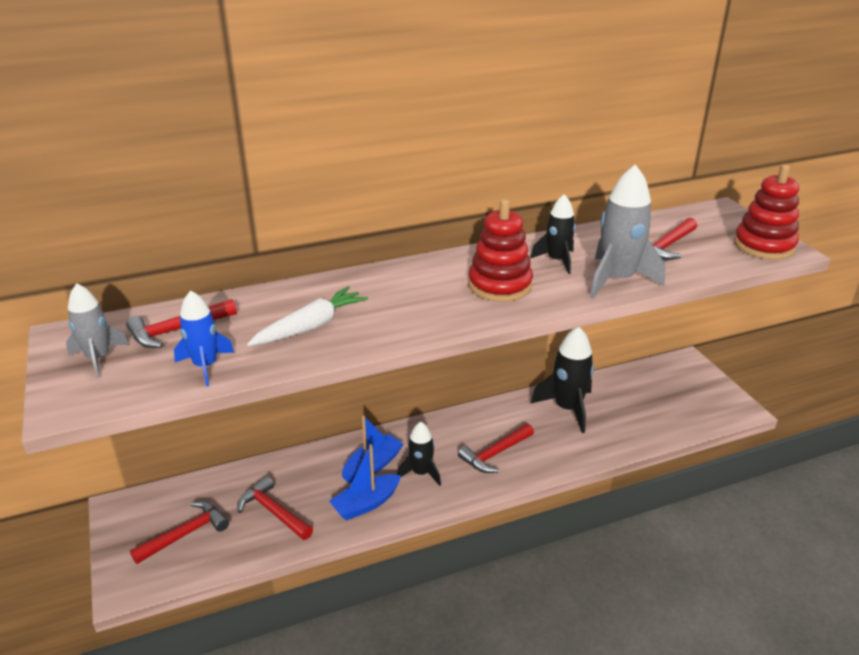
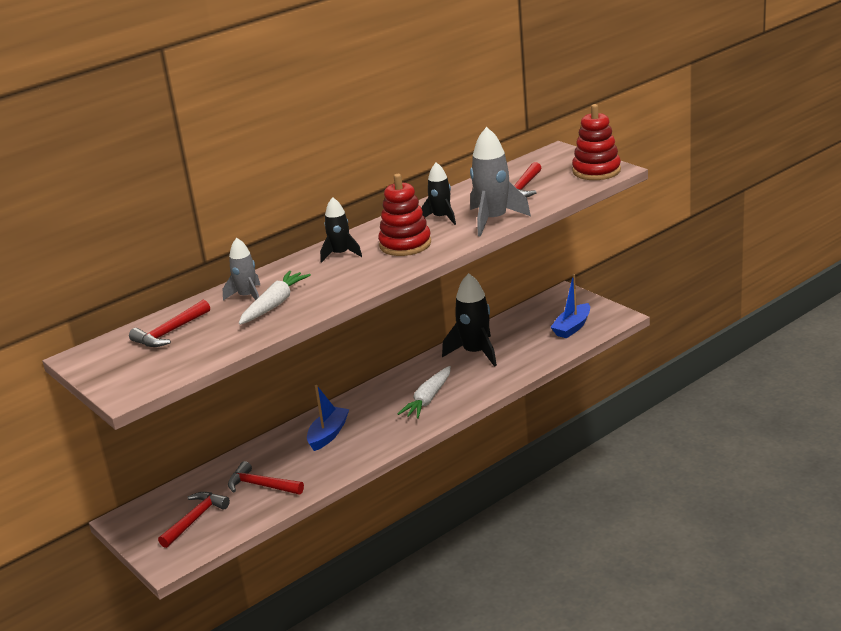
camera: 15 degrees left, 5 degrees down
(98, 358) = (123, 363): grey rocket -> grey rocket (247, 296)
(205, 366) = (212, 346): blue rocket -> none
(366, 504) = (337, 459): blue boat -> blue boat (572, 327)
(421, 473) = (372, 428): black rocket -> black rocket (340, 254)
(495, 454) = (428, 399): red hammer -> white carrot

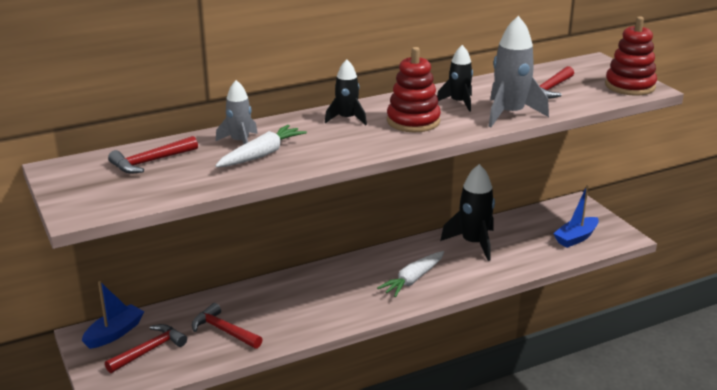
camera: 10 degrees right, 0 degrees up
(328, 434) = (306, 294): blue boat -> blue boat (114, 333)

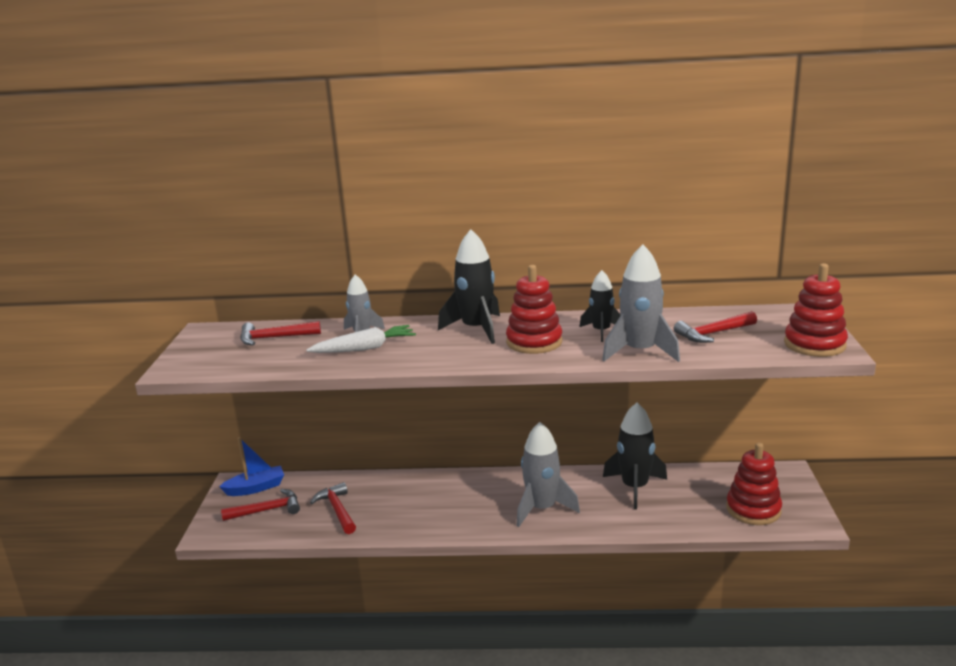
camera: 30 degrees right, 5 degrees down
(347, 119) = (476, 329): black rocket -> black rocket, size x1.63
(413, 279) = (542, 508): white carrot -> grey rocket
(576, 238) = (753, 509): blue boat -> red stacking toy

